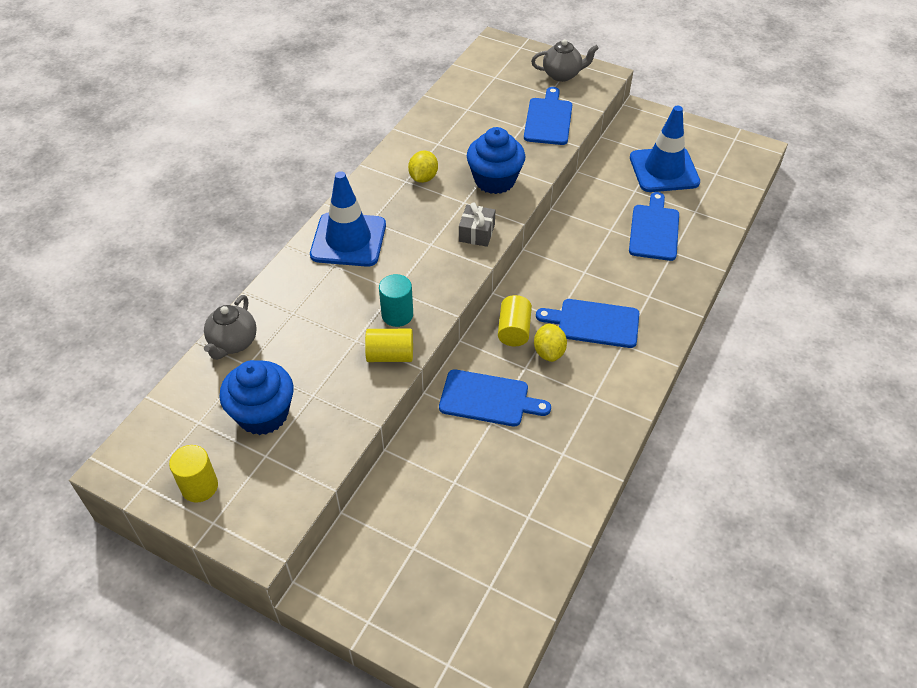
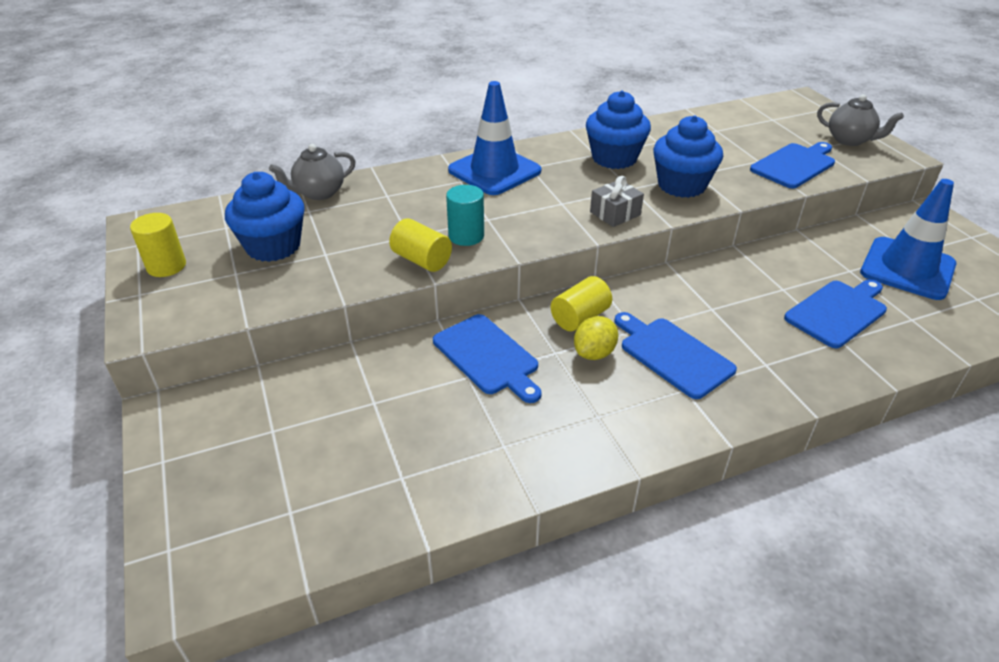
camera: 40 degrees right, 10 degrees down
(423, 178) = (614, 158): yellow lemon -> blue cupcake

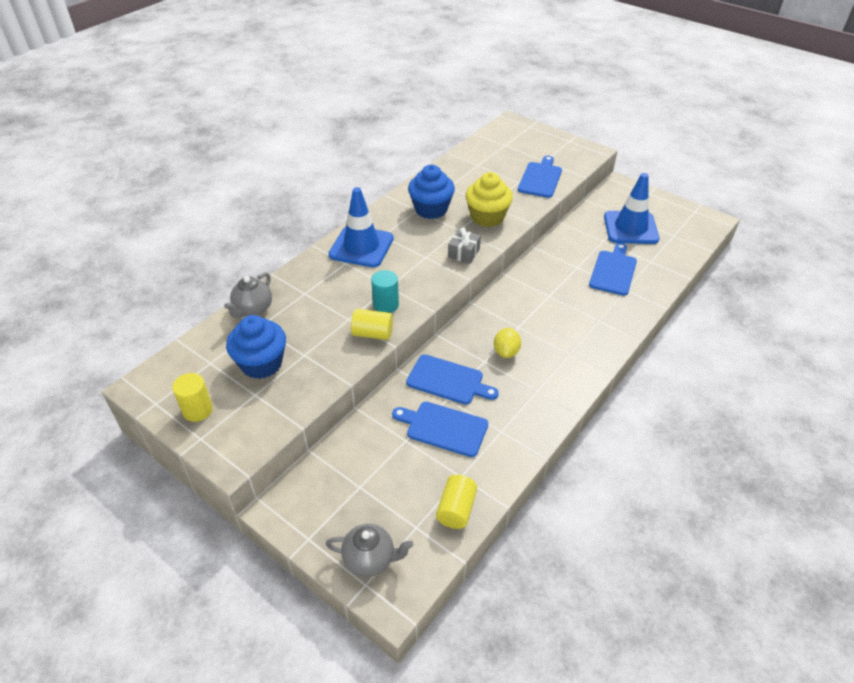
camera: 30 degrees left, 5 degrees up
(580, 317) = (481, 332): yellow cylinder -> yellow cylinder (456, 509)
(672, 355) = (548, 334): blue cutting board -> blue cutting board (443, 428)
(681, 185) = (487, 217): blue cupcake -> yellow cupcake
(849, 140) = (558, 148): grey teapot -> grey teapot (370, 559)

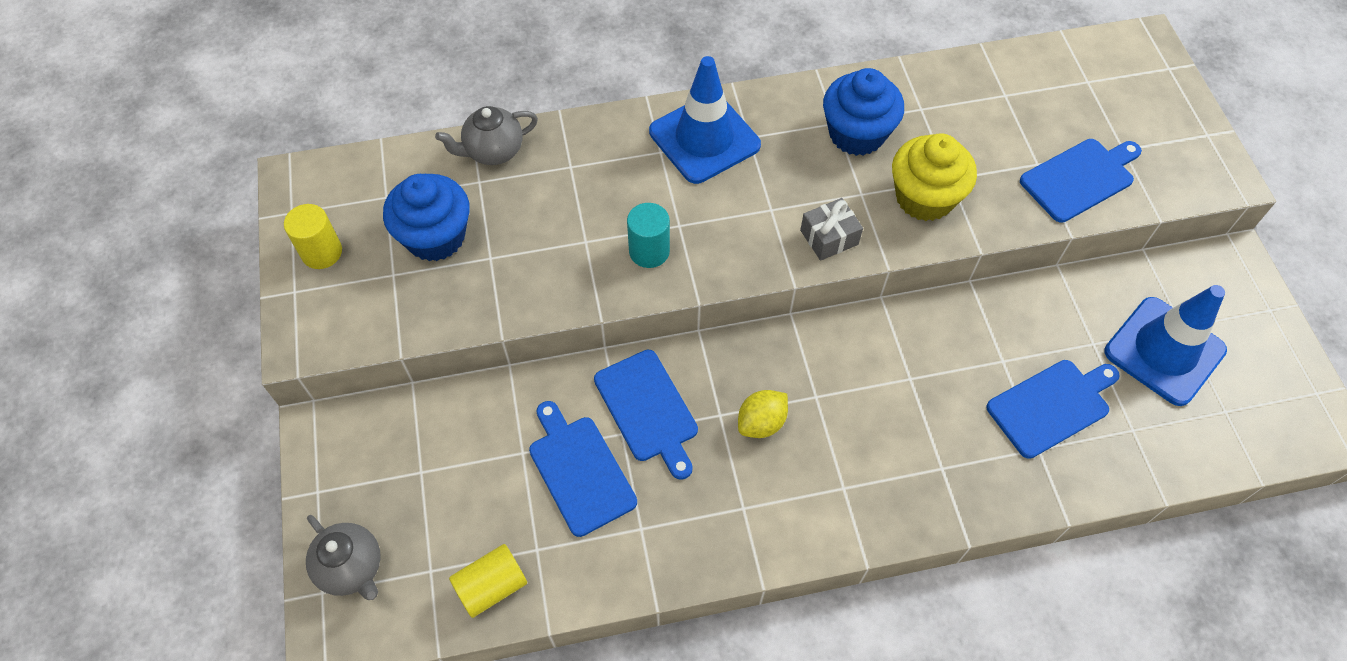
camera: 40 degrees right, 15 degrees up
(372, 333) = (593, 283): yellow cylinder -> none

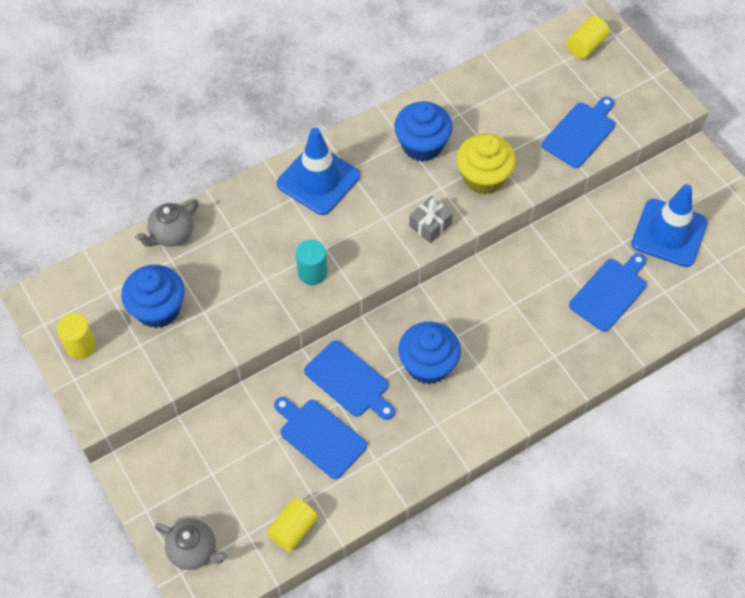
camera: 20 degrees left, 0 degrees up
(761, 423) = (428, 365): yellow lemon -> blue cupcake
(1124, 71) = (586, 46): none -> yellow cylinder

